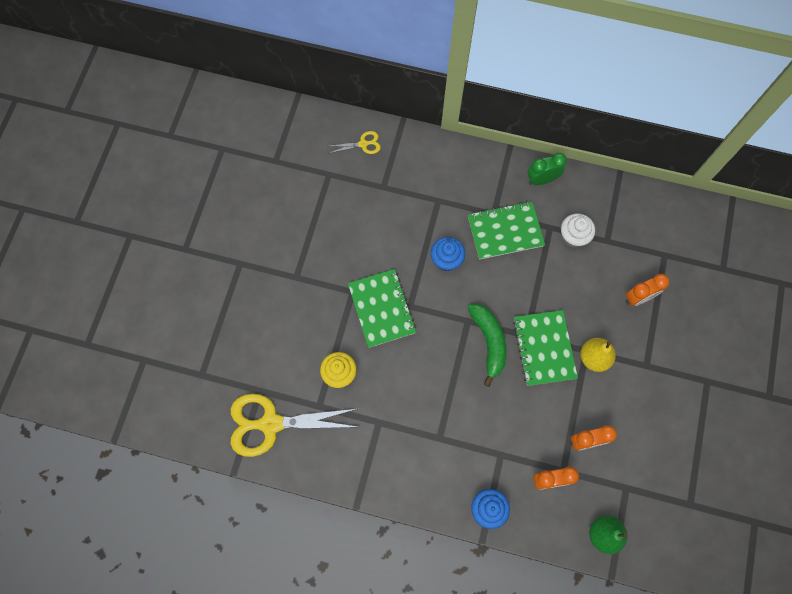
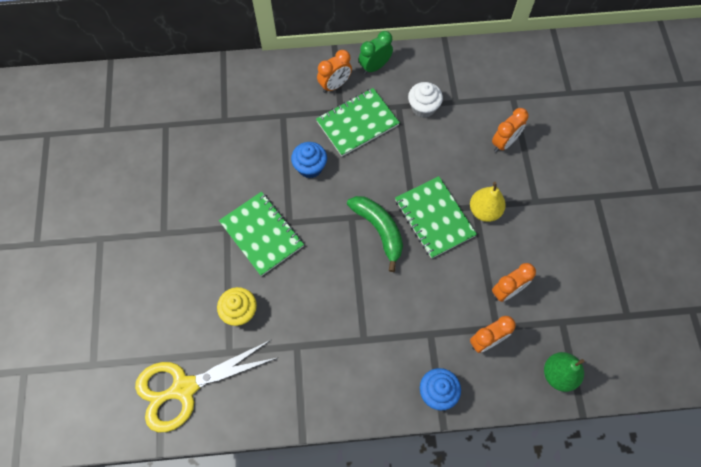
camera: 20 degrees left, 5 degrees down
(363, 144) = (191, 87): yellow scissors -> none
(497, 186) = (335, 85): none -> orange clock

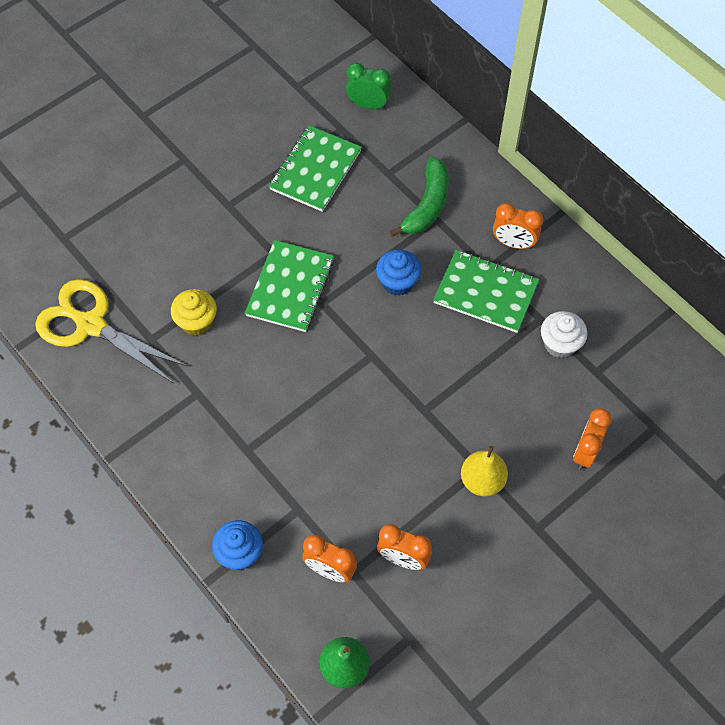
camera: 55 degrees right, 5 degrees down
(375, 67) = (570, 266): green clock -> green clock (368, 105)
(379, 230) = (377, 390): green banana -> green banana (427, 205)
(434, 218) = (433, 435): green notebook -> green notebook (315, 170)
(504, 143) = (586, 452): orange clock -> orange clock turned 105 degrees clockwise

